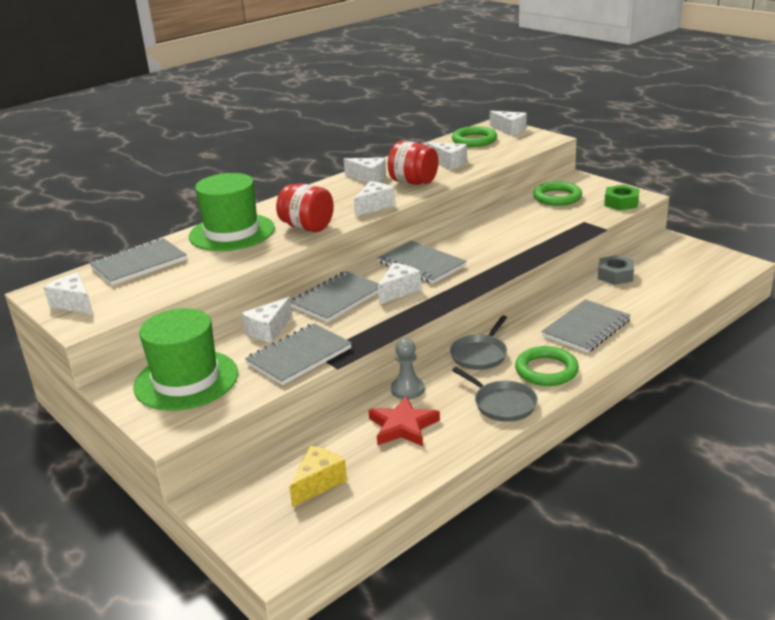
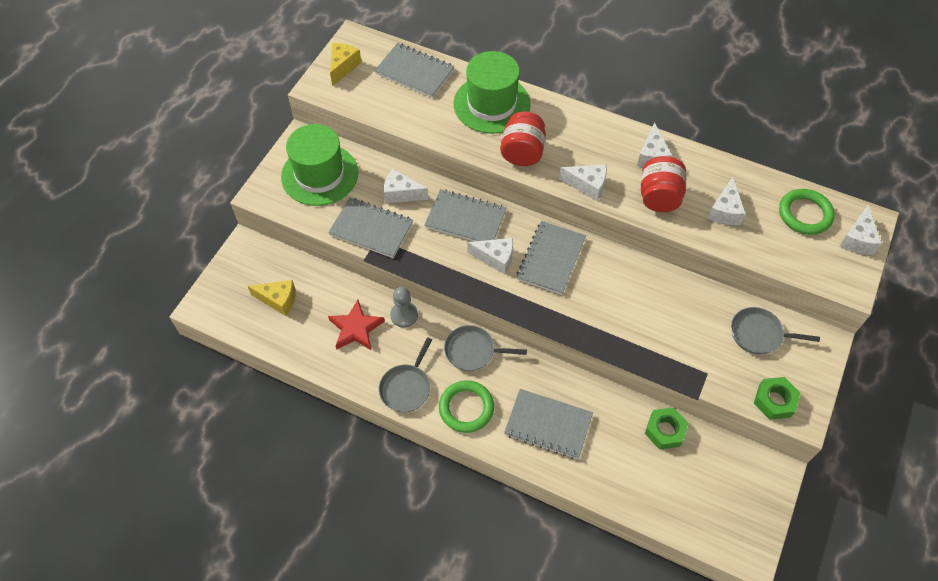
camera: 65 degrees right, 30 degrees up
(74, 304) = (343, 67): white cheese -> yellow cheese
(557, 197) = (758, 334): green ring -> grey pan
(615, 275) = (665, 430): grey nut -> green nut

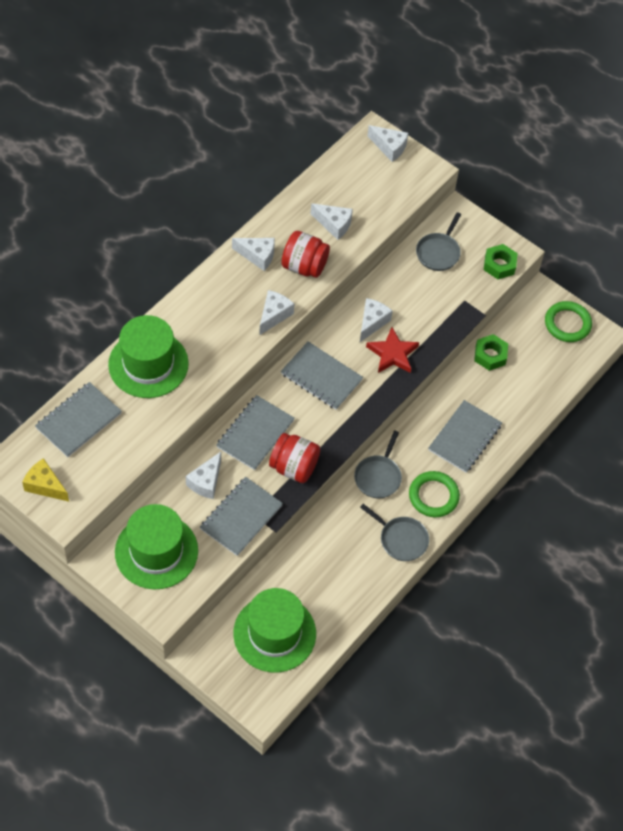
camera: 80 degrees left, 0 degrees up
(278, 300) = (274, 633): yellow cheese -> green hat
(356, 328) = (327, 569): red star -> red star (392, 354)
(404, 315) = (324, 524): grey pawn -> none
(495, 258) = (307, 420): white cheese -> white cheese (372, 322)
(522, 152) = (218, 355): red jar -> red jar (294, 467)
(805, 214) = (354, 172): green ring -> green ring (567, 324)

